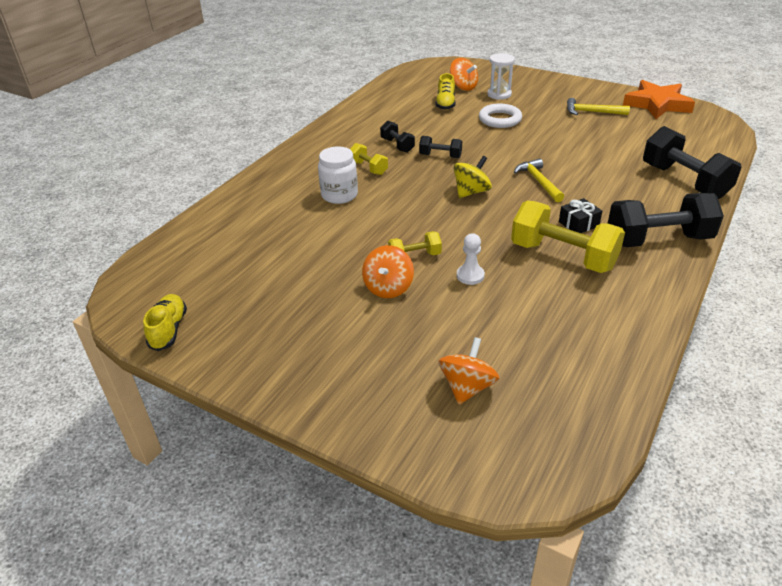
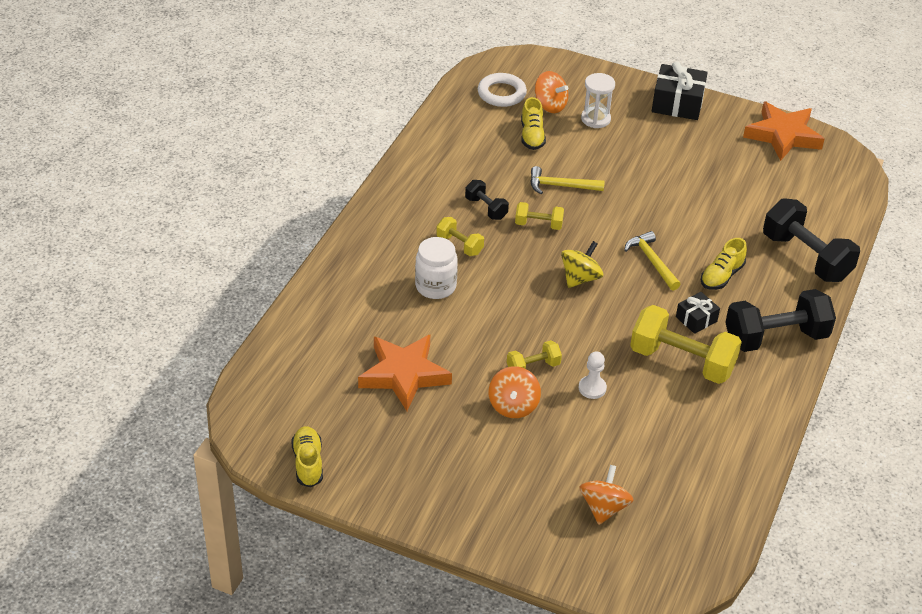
camera: 10 degrees left, 5 degrees up
(289, 259) = (404, 374): none -> orange star
(440, 156) = (538, 225): black dumbbell -> yellow dumbbell
(500, 119) = (600, 163): white ring -> white ring (501, 93)
(567, 86) = (677, 103): none -> black gift
(592, 112) = (707, 149): yellow hammer -> yellow hammer (561, 186)
(603, 193) = (721, 276): none -> yellow shoe

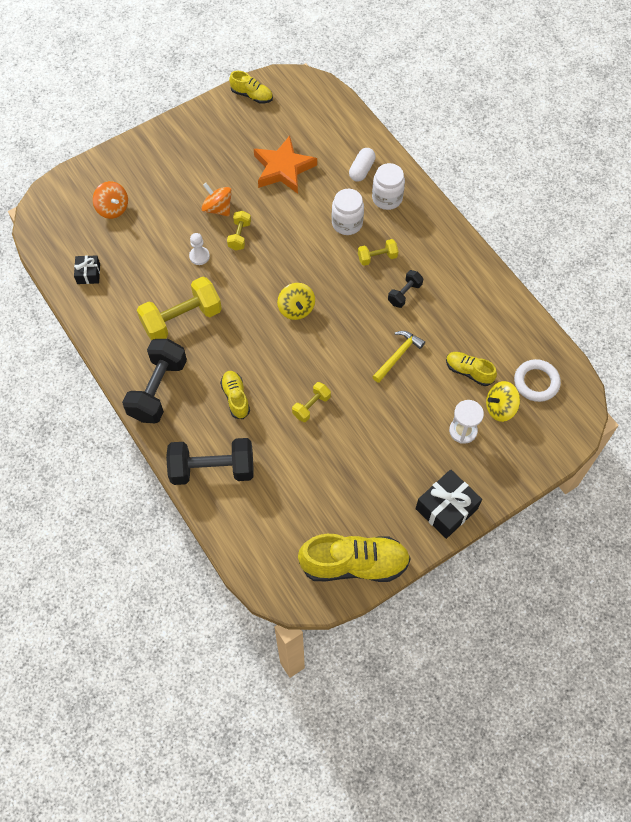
camera: 125 degrees right, 20 degrees up
(349, 306) = (361, 170): none -> white capsule
(373, 269) = (387, 198): none -> white jar
(486, 208) = (404, 294): black dumbbell -> black dumbbell turned 45 degrees counterclockwise
(538, 225) = (366, 316): yellow dumbbell -> yellow dumbbell (311, 406)
(550, 105) = (500, 408): orange spinning top -> yellow spinning top
(652, 261) = (281, 363): yellow hammer -> none
(696, 319) = (209, 353): black gift -> black gift (88, 273)
(783, 135) = (354, 564): orange star -> yellow shoe

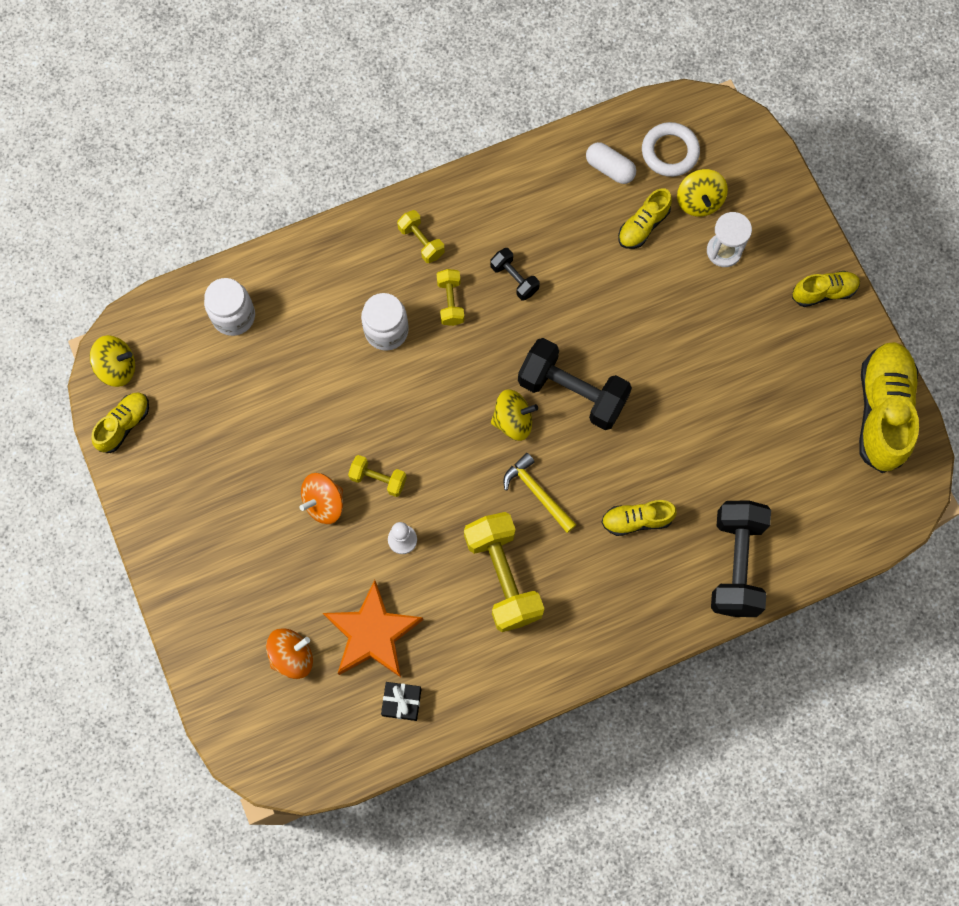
camera: 80 degrees left, 10 degrees up
(158, 389) = (608, 621): black dumbbell -> black dumbbell (572, 392)
(283, 169) = (273, 401): orange star -> orange star (372, 633)
(289, 85) = (117, 367): none -> yellow spinning top
(311, 406) = (663, 426): yellow dumbbell -> yellow dumbbell (421, 242)
(361, 170) = (299, 294): white capsule -> white capsule (609, 168)
(387, 198) = (355, 270): white jar -> white jar (233, 316)
(398, 355) = (606, 306): yellow hammer -> yellow hammer (537, 493)
(446, 508) = (824, 292): black gift -> yellow shoe

